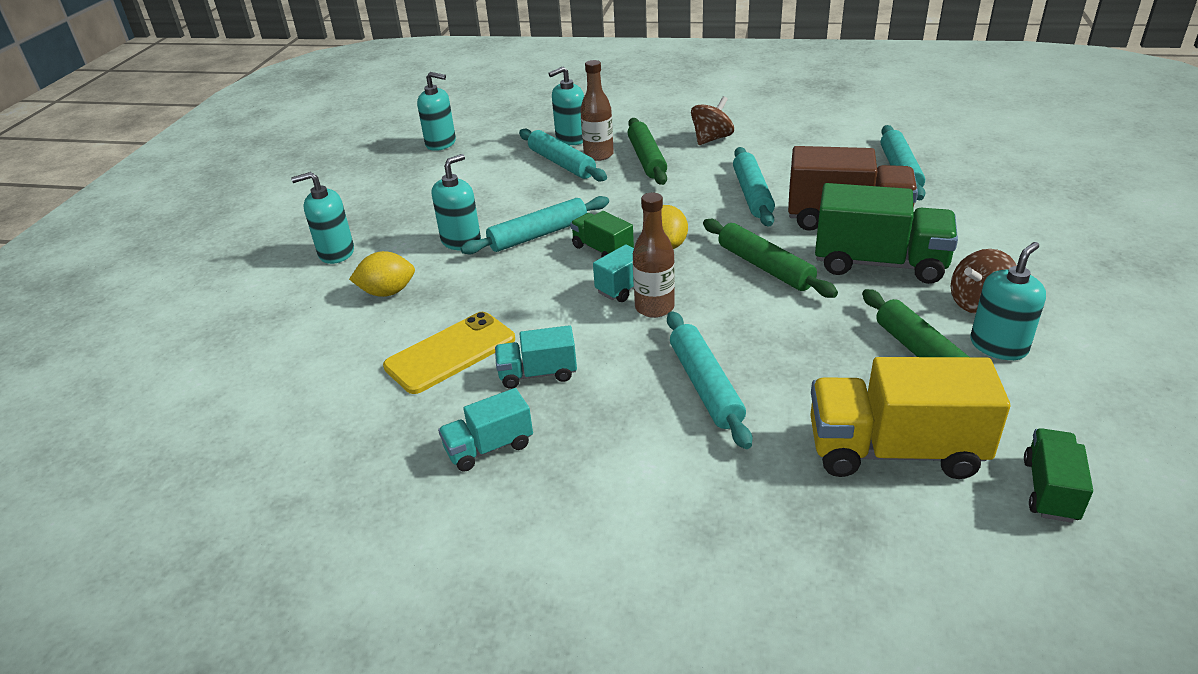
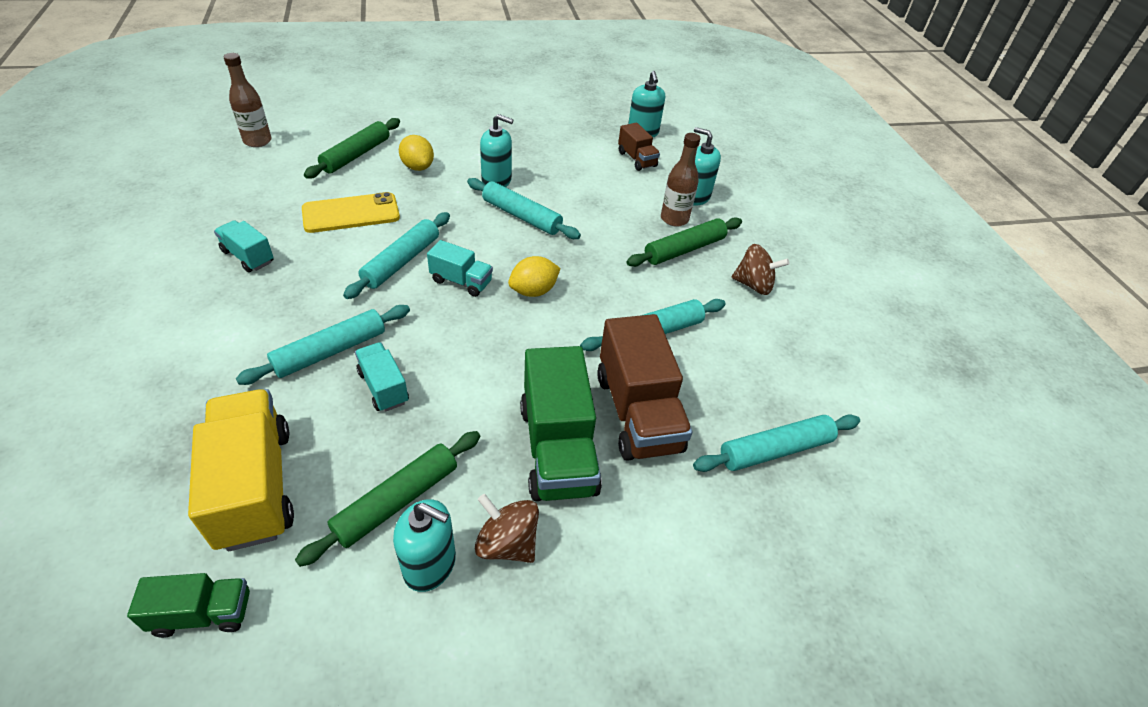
camera: 60 degrees right, 10 degrees up
(336, 253) = (460, 132): turquoise soap dispenser -> none
(450, 353) = (351, 213): yellow phone -> yellow phone turned 45 degrees counterclockwise
(486, 155) = (637, 159): none -> brown truck
(538, 374) = (333, 259): turquoise truck -> turquoise truck (383, 387)
(561, 163) = (646, 201): turquoise rolling pin -> turquoise rolling pin (401, 261)
(602, 250) = (511, 255): green truck -> none
(654, 308) = (433, 302): brown bottle -> brown bottle (257, 141)
(765, 267) = (521, 361): green rolling pin -> green rolling pin (356, 155)

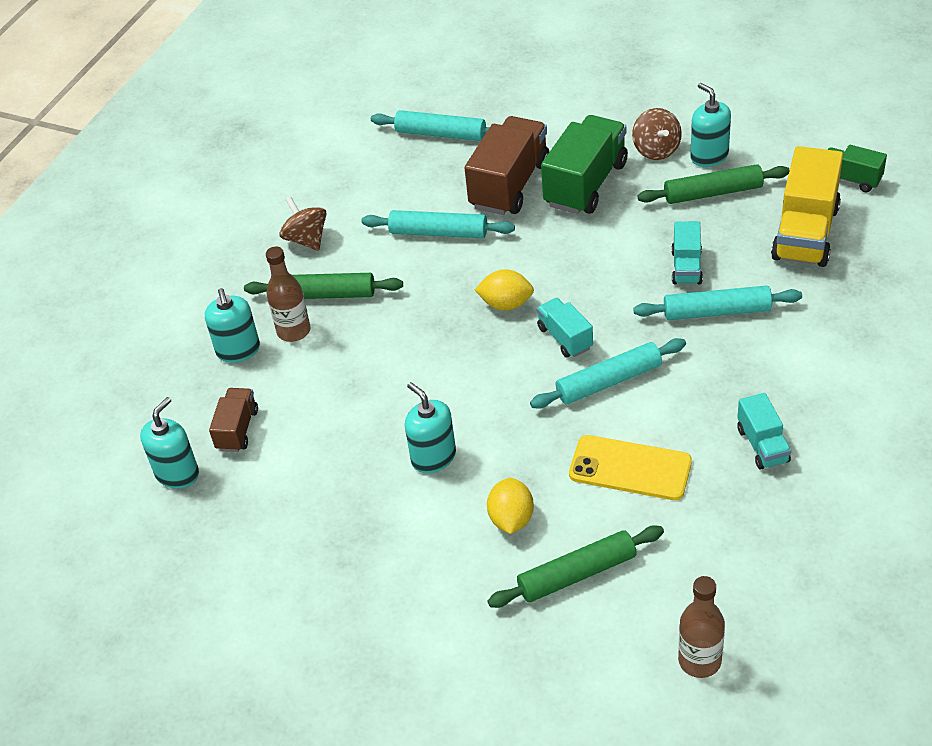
camera: 135 degrees left, 0 degrees up
(522, 216) = (446, 394): turquoise rolling pin -> none

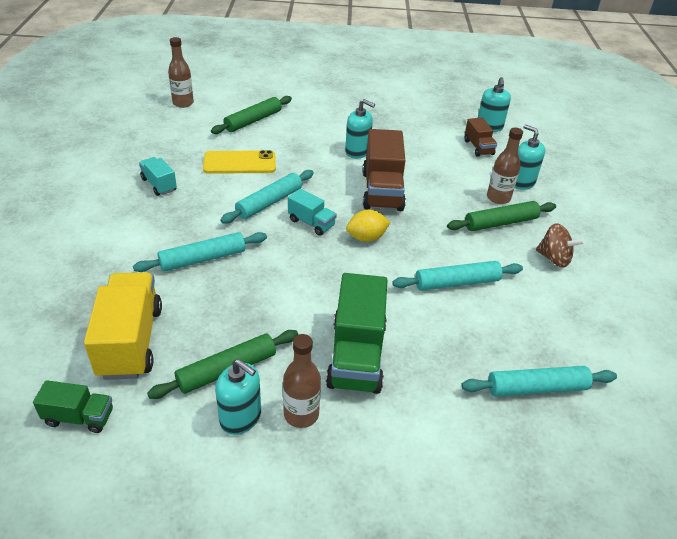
camera: 150 degrees right, 5 degrees down
(509, 185) = (428, 340): brown truck -> brown truck (382, 191)
(511, 519) = (298, 134): yellow lemon -> none
(656, 150) = (301, 414): brown spinning top -> brown bottle
(686, 267) = (235, 290): turquoise truck -> none

